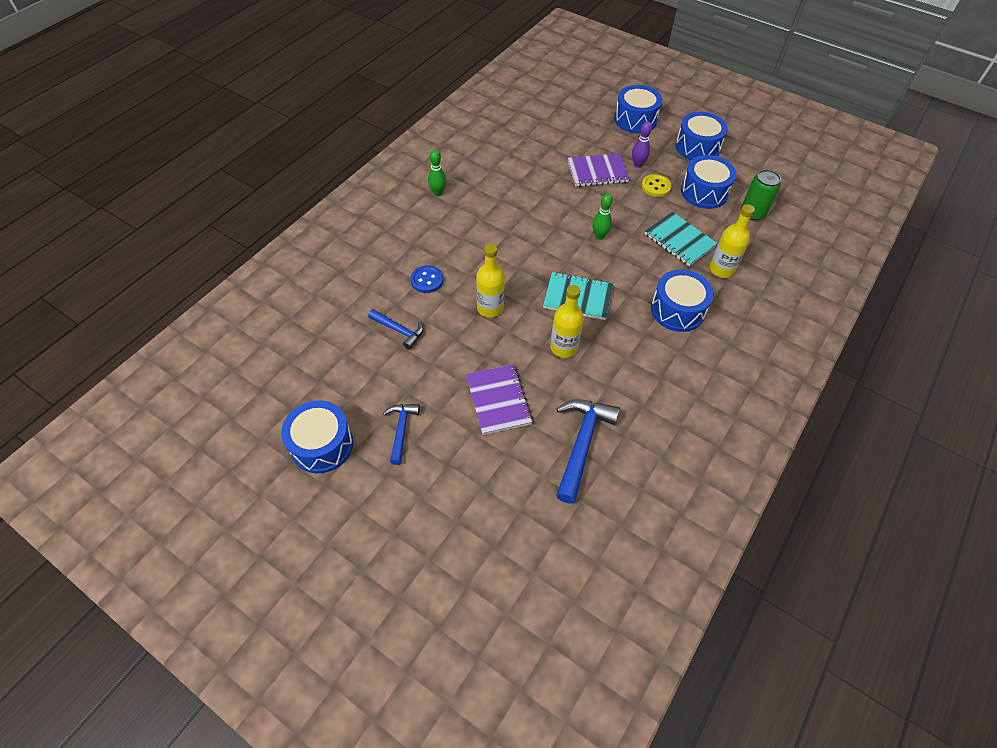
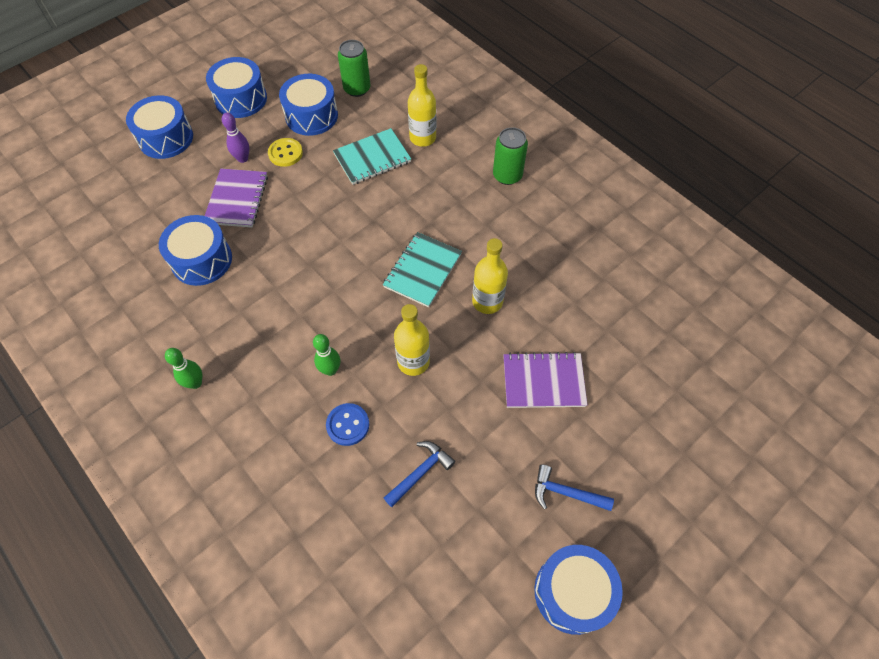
camera: 75 degrees left, 5 degrees up
(582, 444) = (608, 316): blue hammer -> none
(599, 236) = (340, 226): green bowling pin -> green bowling pin (330, 370)
(677, 310) = (464, 189): blue drum -> blue drum (202, 260)
(710, 340) = (507, 175): none -> green can

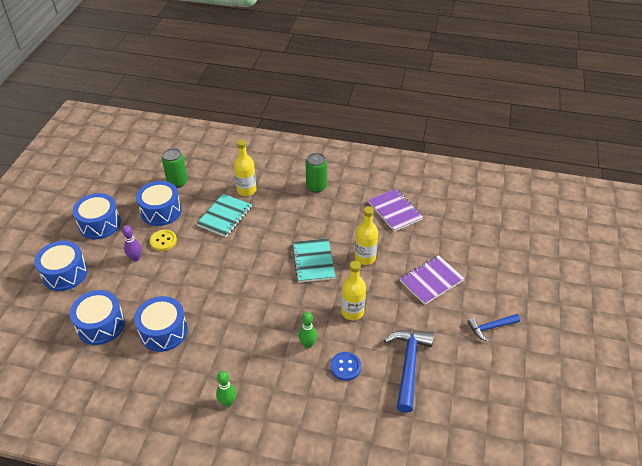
camera: 35 degrees left, 15 degrees down
(237, 199) = (154, 284): purple notebook -> purple notebook (395, 211)
(420, 472) = (408, 365): blue hammer -> blue hammer, size x1.70
(572, 592) = (535, 371): blue drum -> blue drum (101, 325)

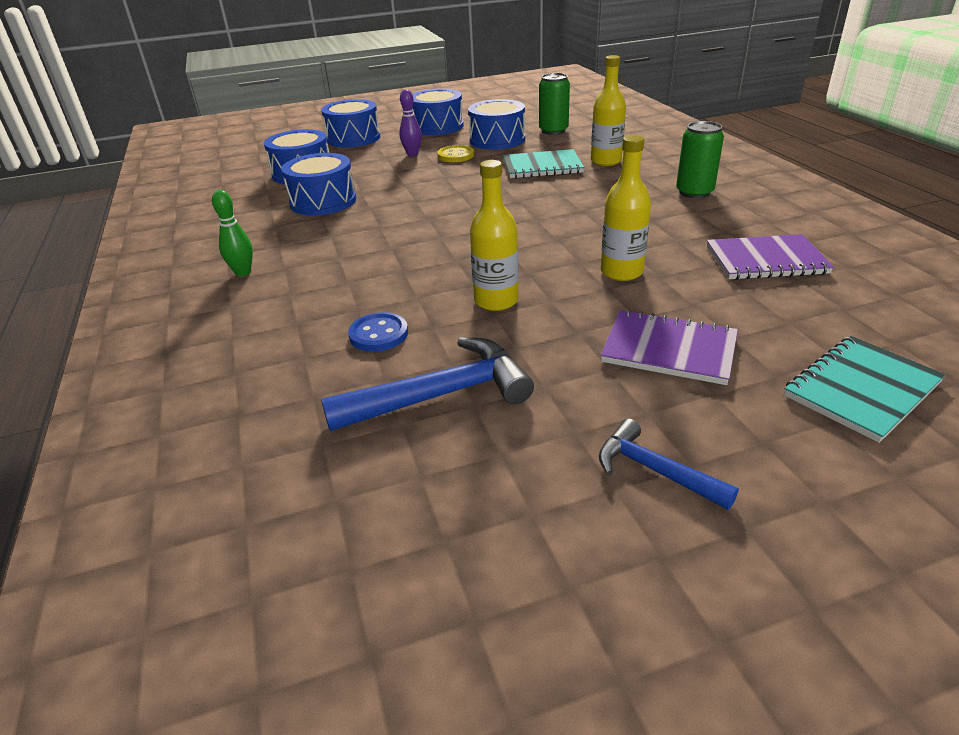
camera: 60 degrees right, 10 degrees down
(307, 344) = (392, 289): green bowling pin -> none
(313, 261) = (552, 239): turquoise notebook -> turquoise notebook (861, 389)
(395, 211) = (765, 260): purple notebook -> purple notebook turned 60 degrees clockwise

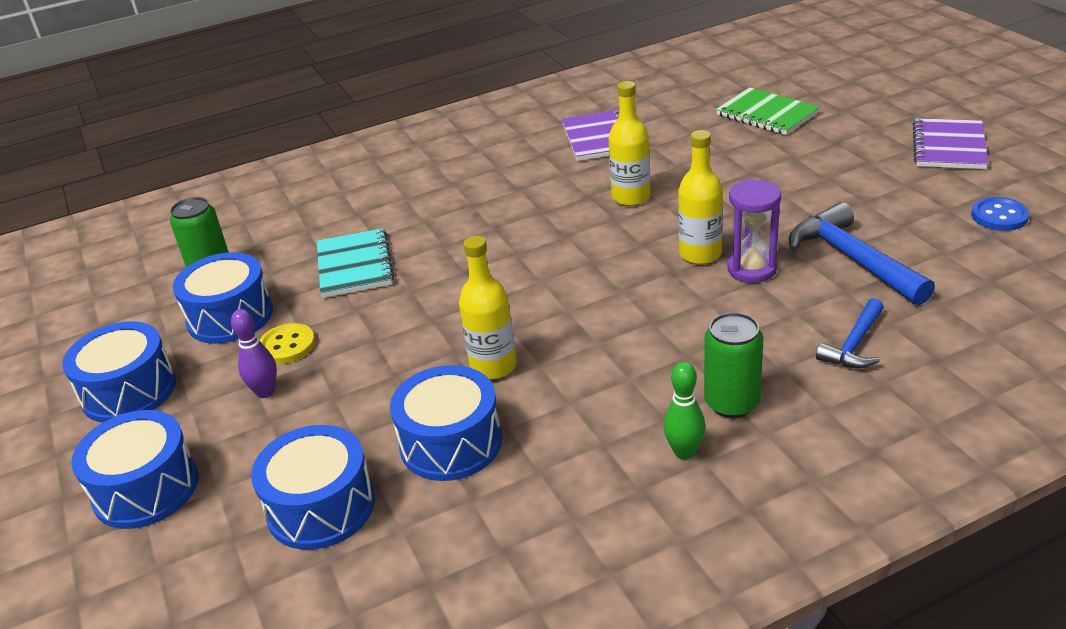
camera: 95 degrees left, 0 degrees up
(378, 334) = (781, 309): blue button -> blue button (999, 216)
(455, 326) = (752, 269): none -> purple hourglass
(606, 161) = (348, 223): yellow bottle -> yellow bottle (493, 366)
(654, 470) = (882, 173): blue hammer -> blue hammer (854, 344)
(669, 350) = (748, 173): purple notebook -> purple notebook (949, 147)
(694, 192) = (452, 169): green can -> green can (732, 403)
(861, 389) = (767, 114): turquoise notebook -> green notebook

